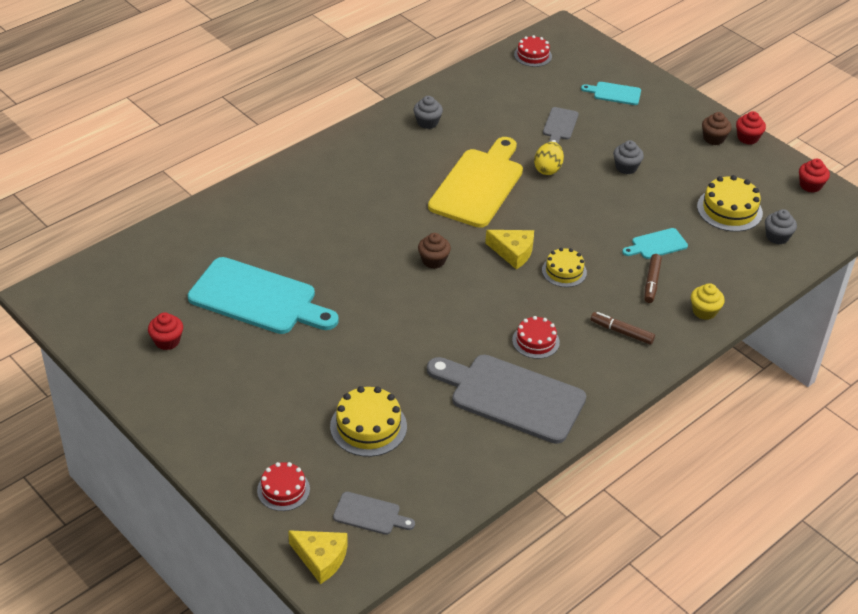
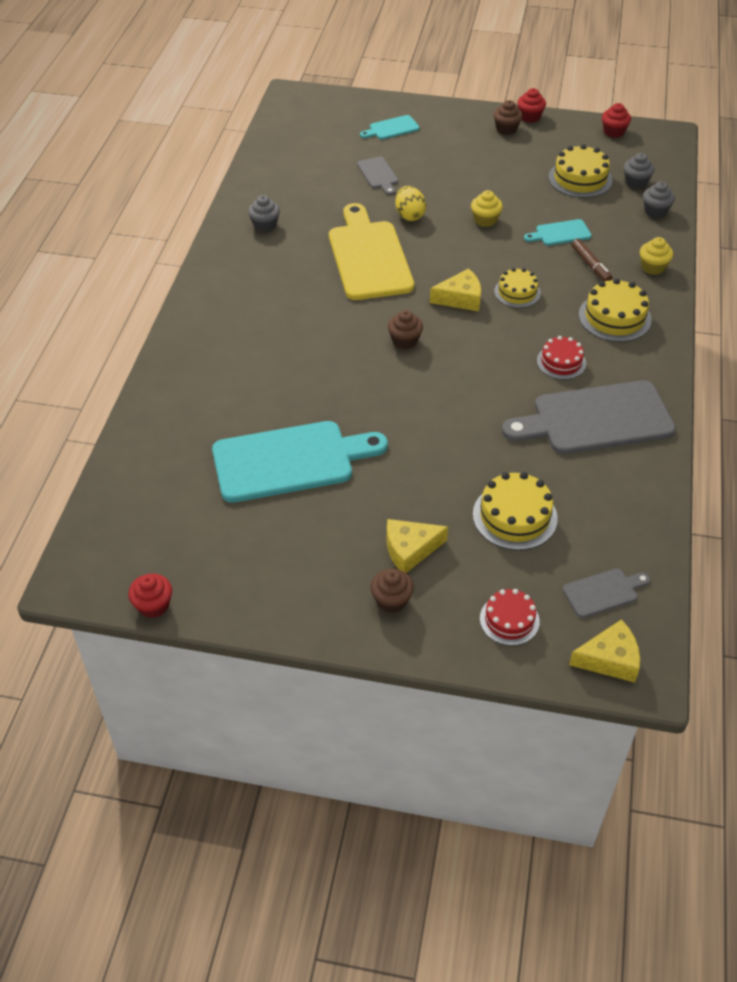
camera: 35 degrees left, 5 degrees up
(167, 341) = (249, 551): red cupcake -> red cupcake (153, 605)
(221, 428) = (391, 600): none -> brown cupcake
(270, 404) = (410, 550): none -> yellow cheese
(533, 55) = (290, 127): red cake -> none
(605, 203) = (485, 220): none -> yellow cupcake
(621, 332) = (614, 317): brown marker -> yellow cake
(626, 167) = (468, 183): grey cupcake -> grey cupcake (655, 211)
(657, 244) = (560, 233): turquoise cutting board -> turquoise cutting board turned 45 degrees clockwise

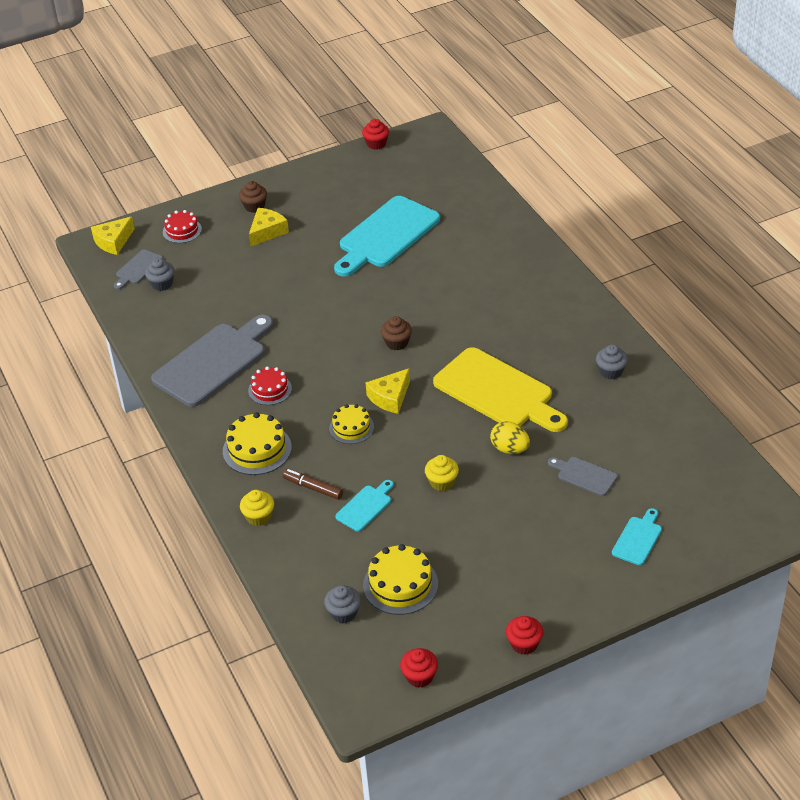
camera: 145 degrees right, 5 degrees down
(506, 129) = (530, 609): brown cupcake -> none
(514, 516) = (220, 278): yellow cake -> none
(655, 211) = (299, 585): grey cupcake -> grey cupcake (162, 284)

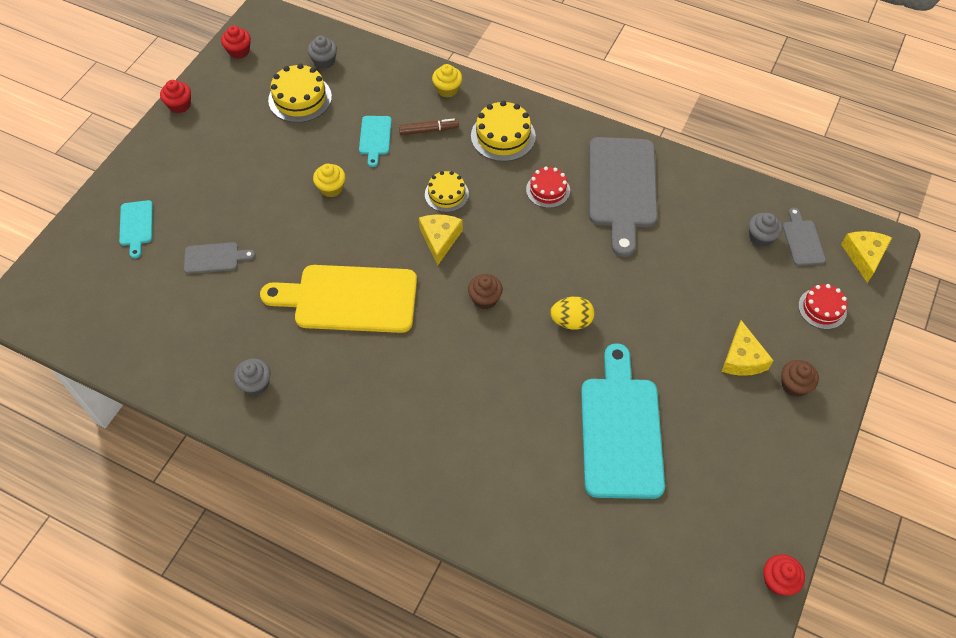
camera: 140 degrees right, 15 degrees up
(509, 449) = (296, 248): yellow egg -> yellow egg (571, 321)

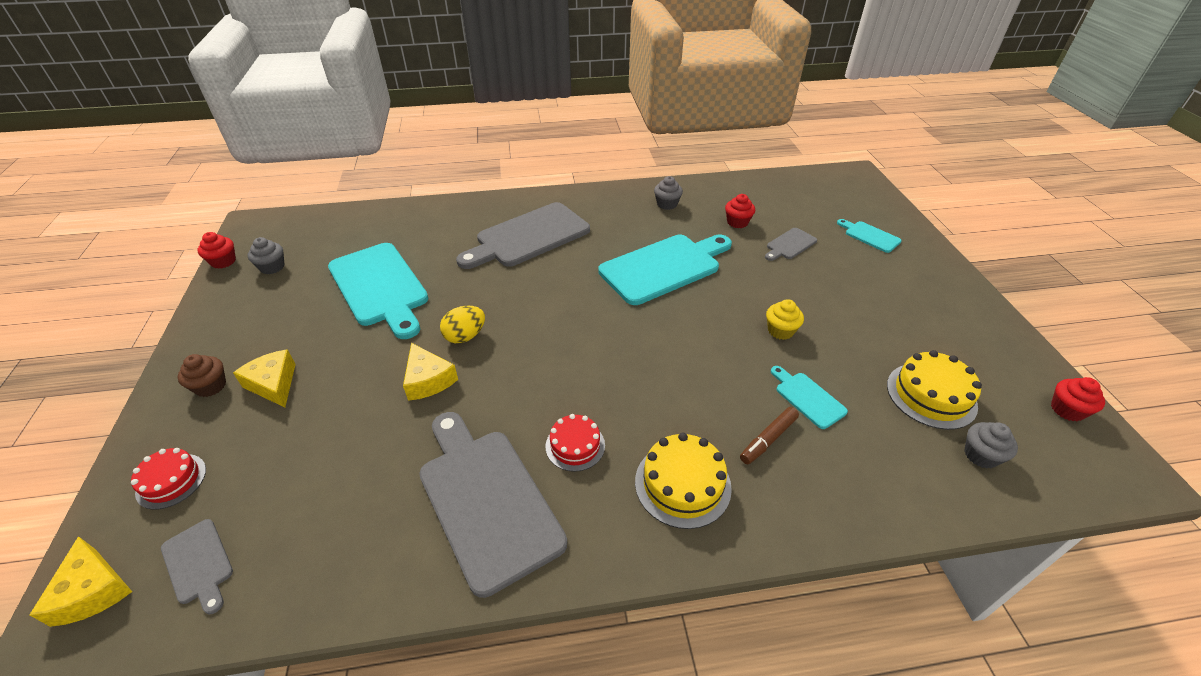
camera: 145 degrees right, 15 degrees down
(180, 105) = (1004, 326): red cupcake -> red cupcake (737, 222)
(349, 299) = (664, 267): yellow cutting board -> turquoise cutting board
(437, 420) = (529, 237): none -> grey cutting board
(440, 239) = (639, 340): yellow cheese -> yellow cheese (428, 380)
(446, 194) = (675, 382): yellow cake -> none
(447, 89) = (811, 509): yellow cupcake -> none
(485, 299) = (556, 316): brown cupcake -> none
(760, 237) = (266, 534): grey cupcake -> grey cupcake (272, 267)

